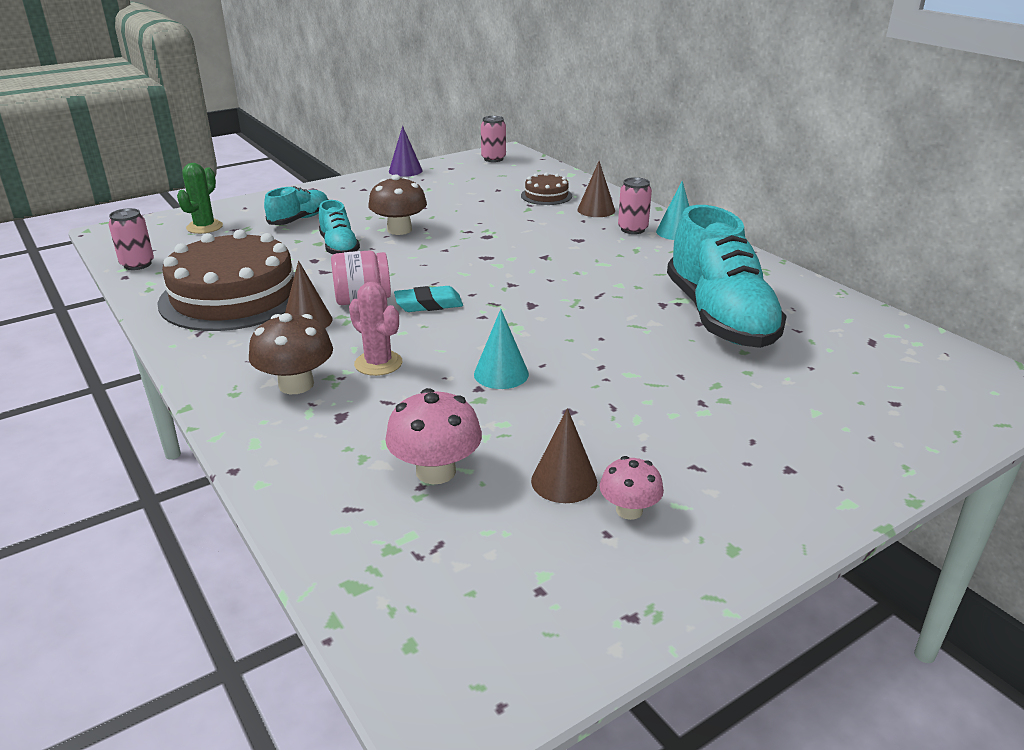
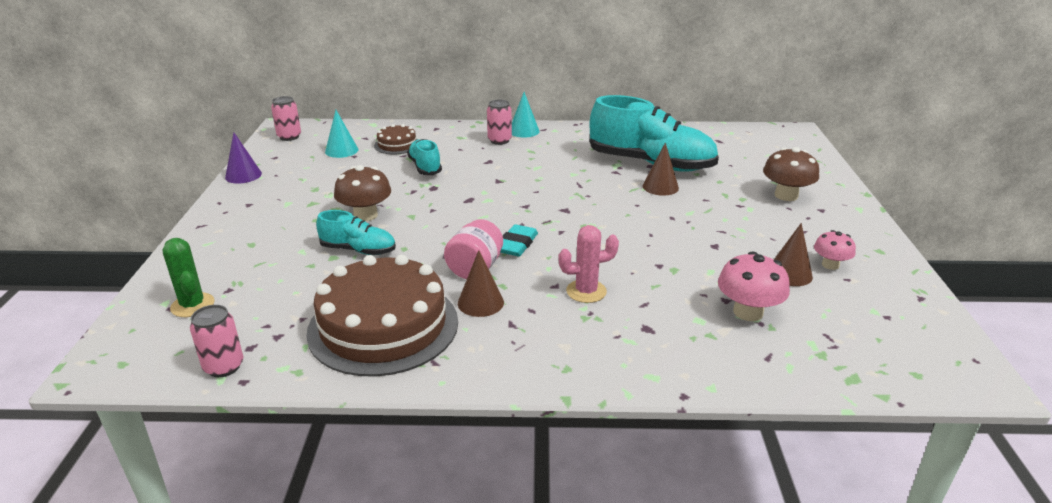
camera: 55 degrees left, 0 degrees up
(296, 384) = (582, 335): brown mushroom -> brown mushroom (786, 195)
(300, 219) = (265, 251): turquoise shoe -> turquoise shoe (425, 167)
(501, 374) = (648, 251): turquoise cone -> turquoise cone (341, 150)
(596, 210) = (450, 139): brown cone -> brown cone (660, 187)

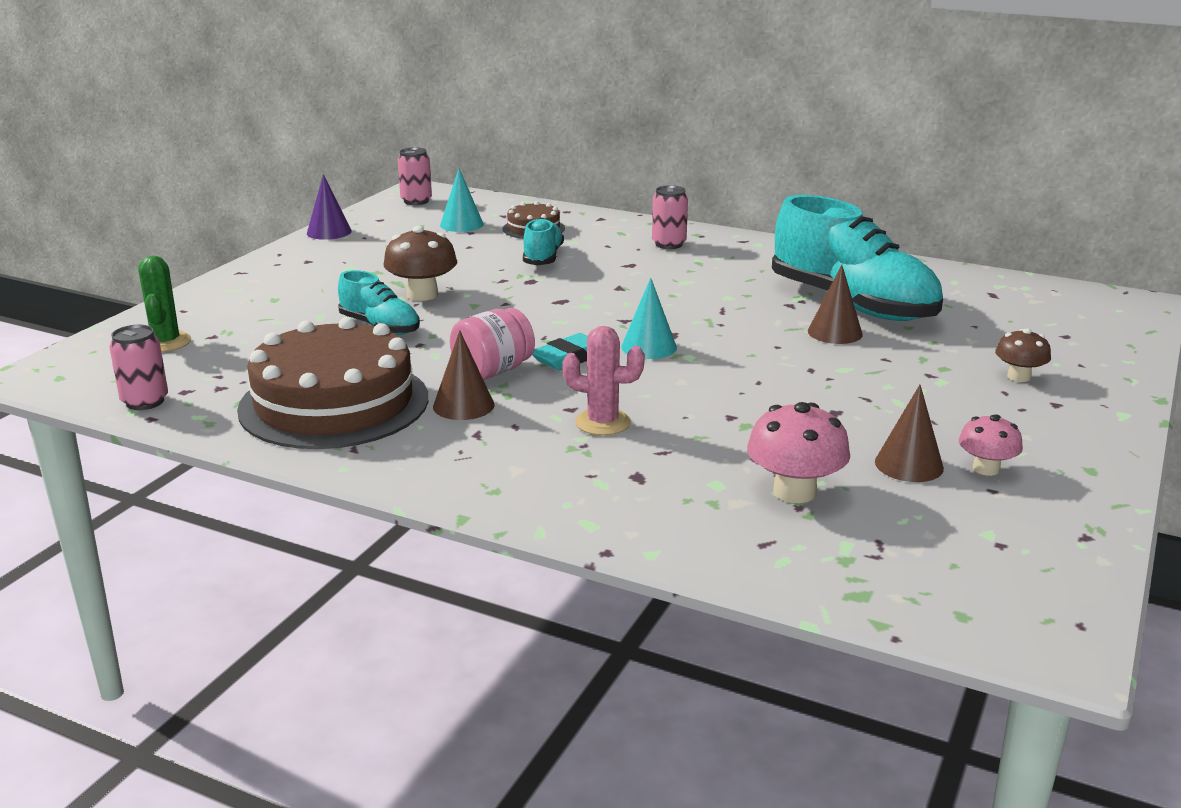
camera: 25 degrees right, 5 degrees down
(524, 131) = (713, 238): turquoise cone -> turquoise cone (649, 347)
(786, 195) = (1019, 377): brown mushroom -> brown mushroom, size x0.63

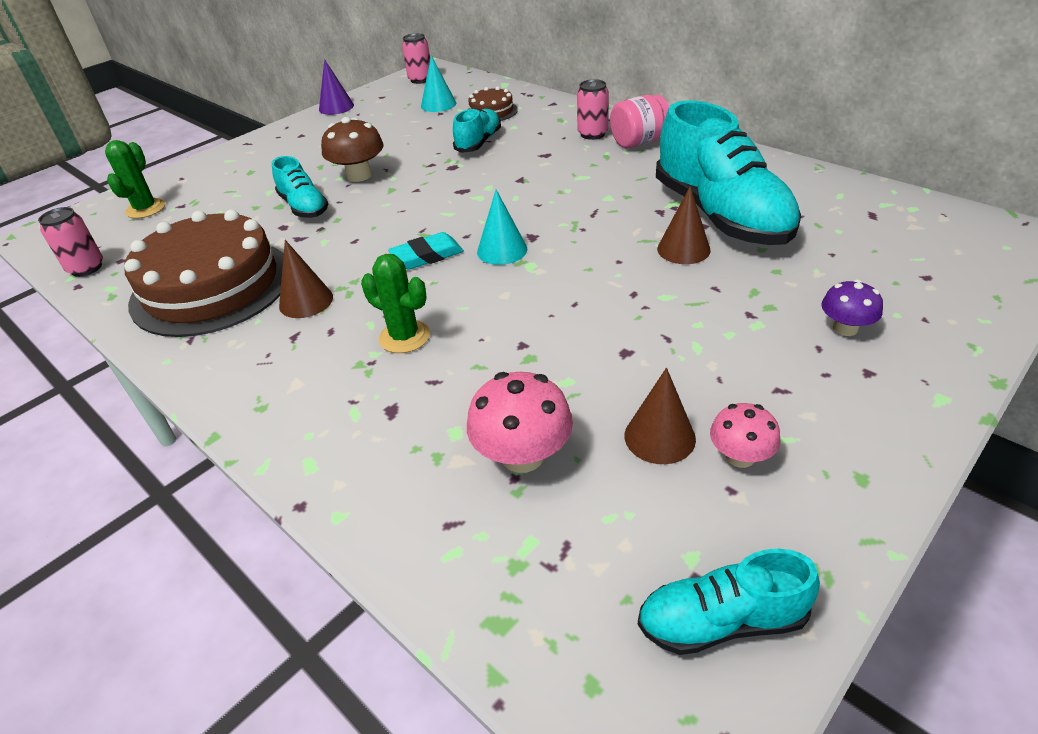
camera: 20 degrees right, 15 degrees up
(493, 371) = (355, 265): pink jar -> pink jar (639, 142)
(602, 422) = (404, 337): pink cactus -> green cactus
(1019, 377) = (845, 328): brown mushroom -> purple mushroom
(1036, 565) = (721, 621): none -> turquoise shoe

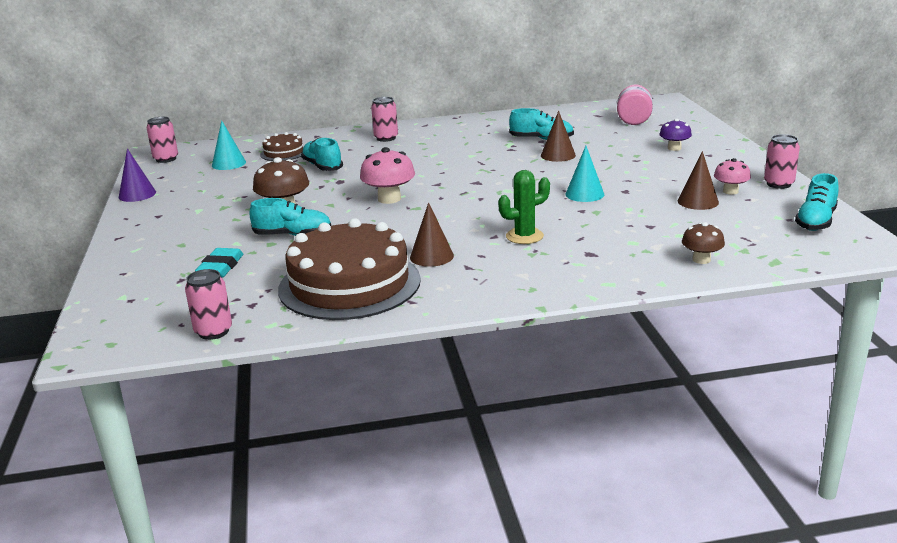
camera: 55 degrees left, 15 degrees down
(145, 209) = (152, 295): green cactus -> none
(427, 256) = (444, 212): turquoise eraser -> turquoise eraser (220, 267)
(444, 527) = (701, 260): none -> brown mushroom
(502, 250) = (477, 192): turquoise cone -> turquoise cone (584, 194)
(522, 455) = (672, 231): pink mushroom -> pink mushroom (389, 199)
(639, 142) = (423, 132): pink jar -> pink jar (633, 120)
(721, 215) = (541, 139): turquoise shoe -> turquoise shoe, size x0.51
(842, 504) = (778, 184): none -> pink can

